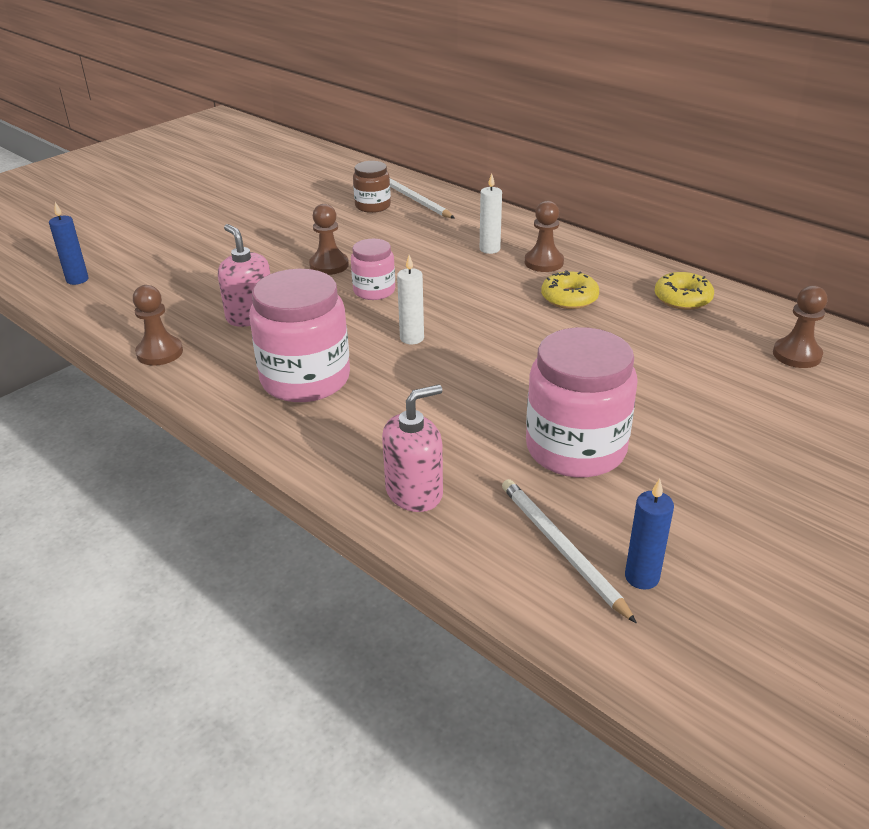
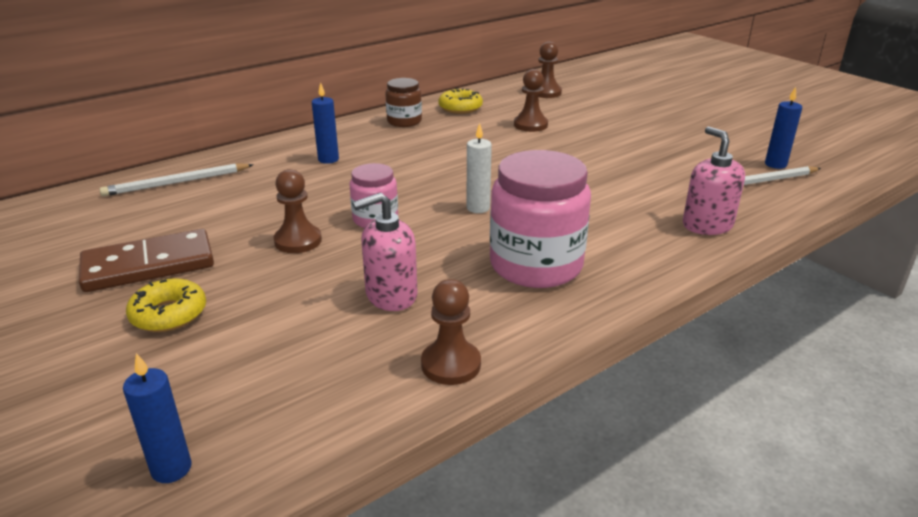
camera: 80 degrees left, 5 degrees down
(285, 222) = (148, 265): none -> brown domino
(372, 206) = (165, 206): brown jar -> brown jar (404, 121)
(489, 249) = (328, 159): white candle -> blue candle
(544, 262) = (371, 142): brown pawn -> brown pawn (530, 125)
(569, 298) = (439, 141): yellow donut -> yellow donut (169, 314)
(575, 448) = (648, 165): pink jar -> none

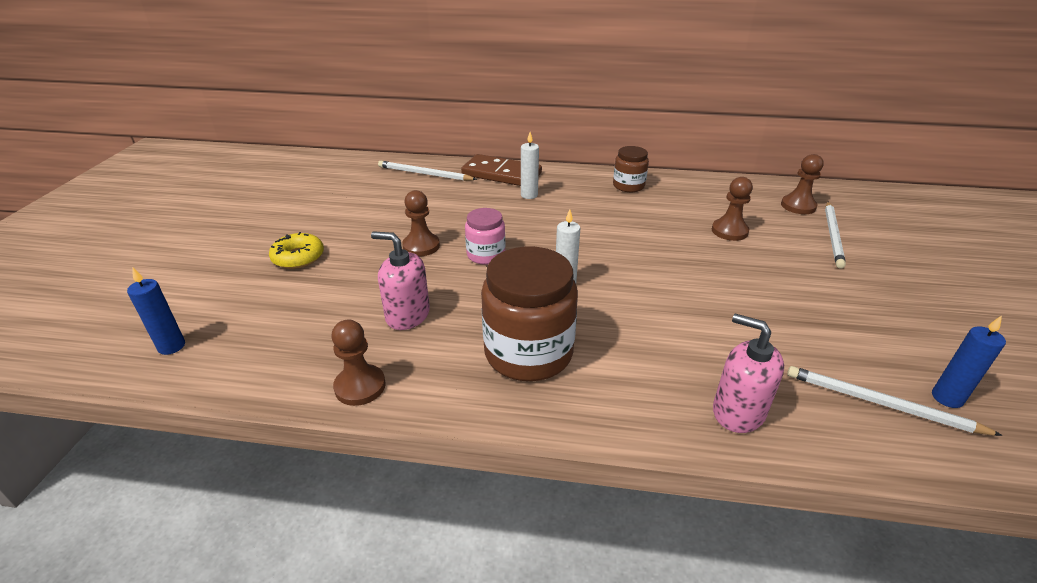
camera: 45 degrees right, 5 degrees up
(148, 265) = (335, 221): brown domino -> brown domino (501, 174)
(328, 159) = (529, 195): blue candle -> white candle
(460, 108) = (692, 191): yellow donut -> none
(536, 265) = (528, 353): pink jar -> brown jar
(595, 103) = (833, 236): none -> white pencil
(707, 225) = (738, 411): pink soap dispenser -> pink soap dispenser turned 75 degrees counterclockwise

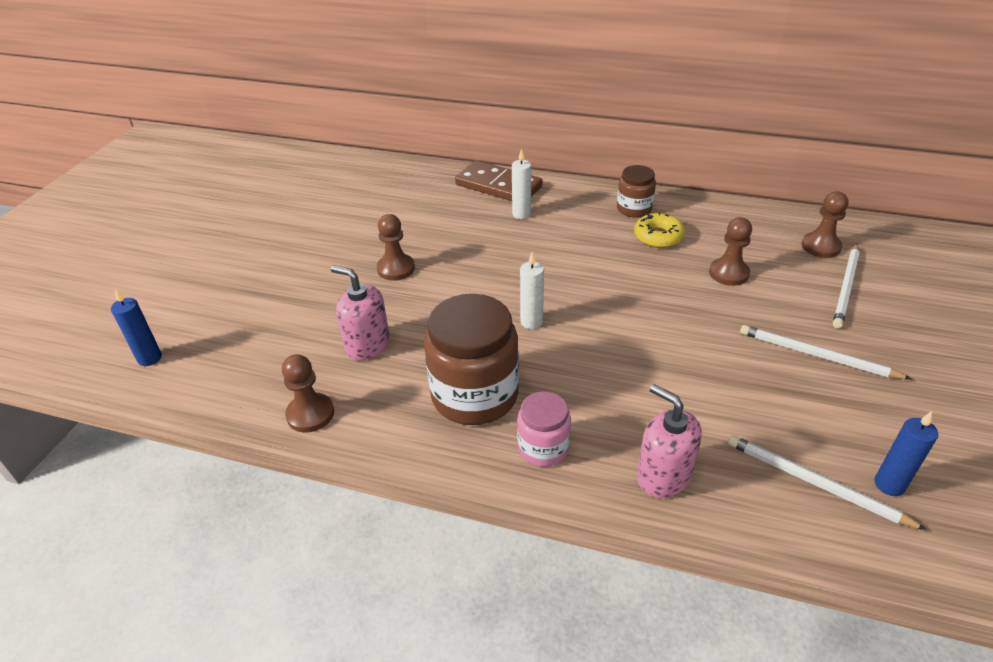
camera: 10 degrees right, 5 degrees up
(298, 257) = (274, 273): yellow donut -> yellow donut (658, 237)
(424, 174) = (416, 181): white pencil -> white pencil (816, 355)
(486, 255) = (458, 283): pink jar -> pink jar (543, 447)

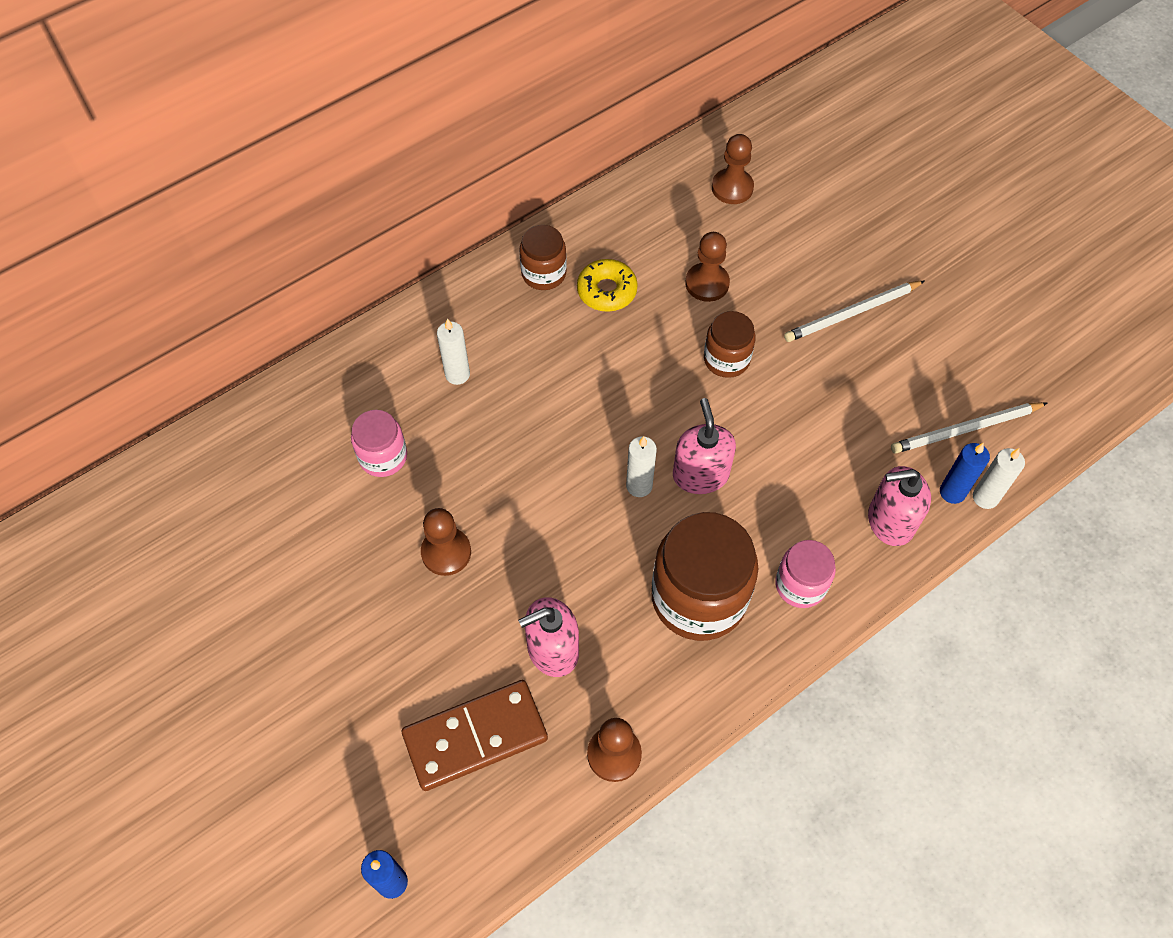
camera: 55 degrees left, 20 degrees up
(435, 217) = (383, 457): none -> pink jar
(498, 186) = (381, 358): brown domino -> brown domino (475, 736)
(575, 346) = (700, 474): none -> pink soap dispenser
(683, 312) = (726, 359): none -> brown jar
(767, 534) = (985, 497): none -> white candle
(846, 287) = (796, 221): white pencil -> none
(889, 484) = (997, 387): blue candle -> blue candle (952, 492)

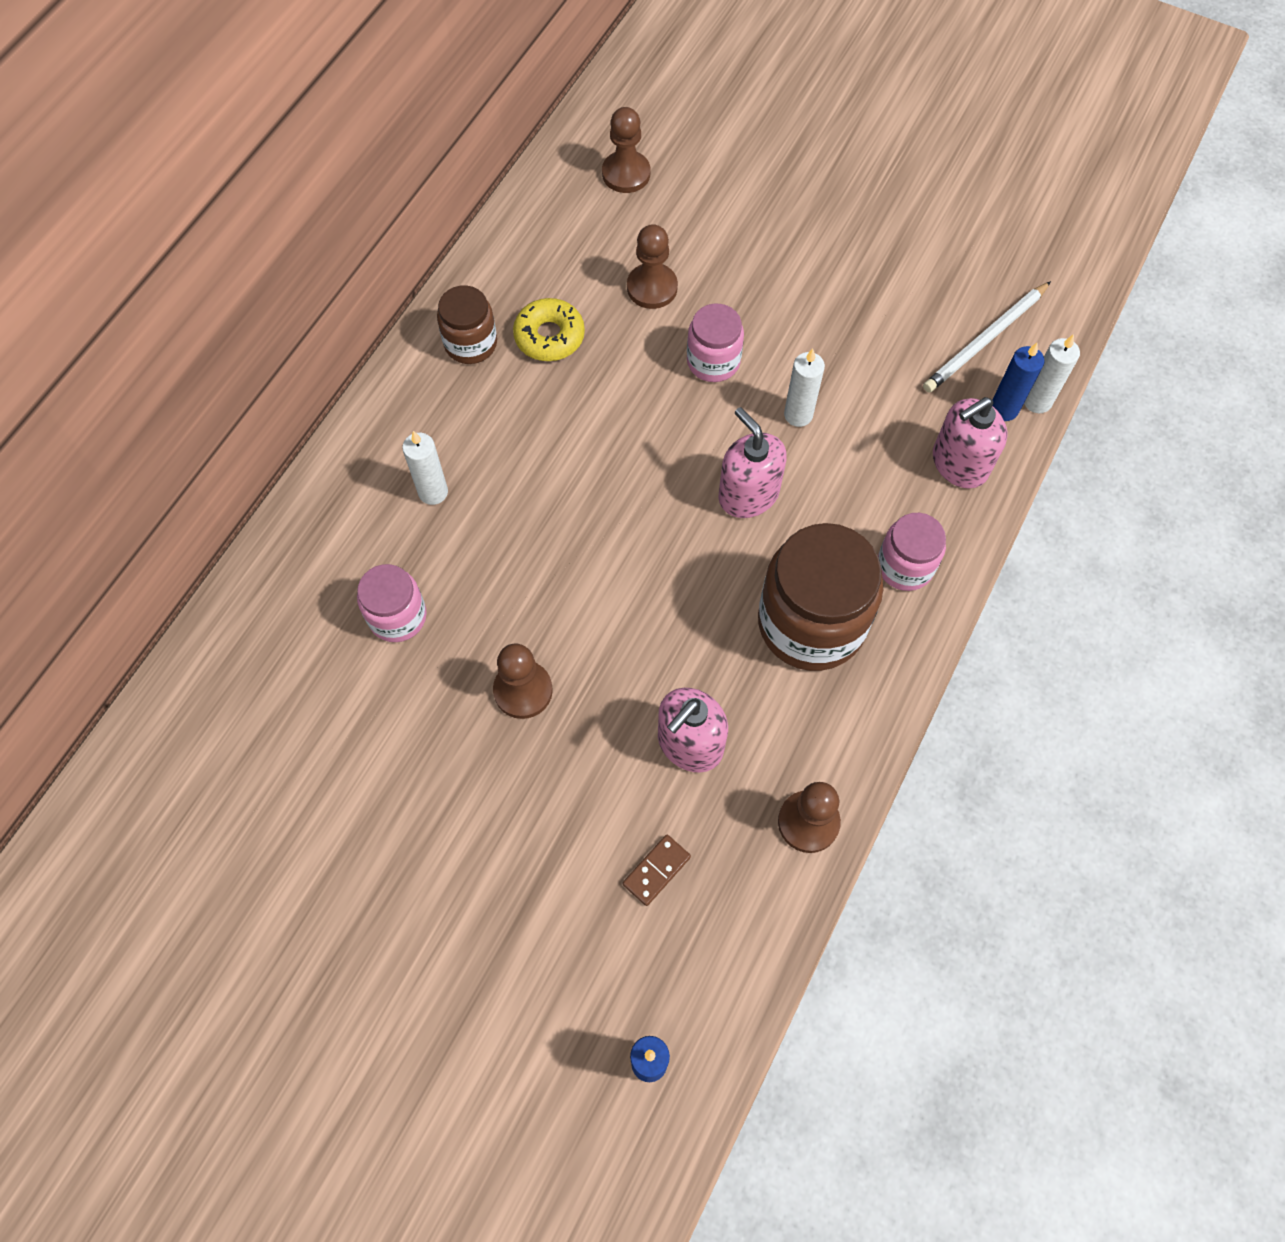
camera: 25 degrees left, 5 degrees up
(475, 736) = (656, 870): brown domino -> brown domino, size x0.44
(639, 486) = (691, 532): white candle -> white candle (798, 415)
(726, 359) = (713, 361): brown jar -> pink jar
(851, 313) = (816, 263): white pencil -> none

